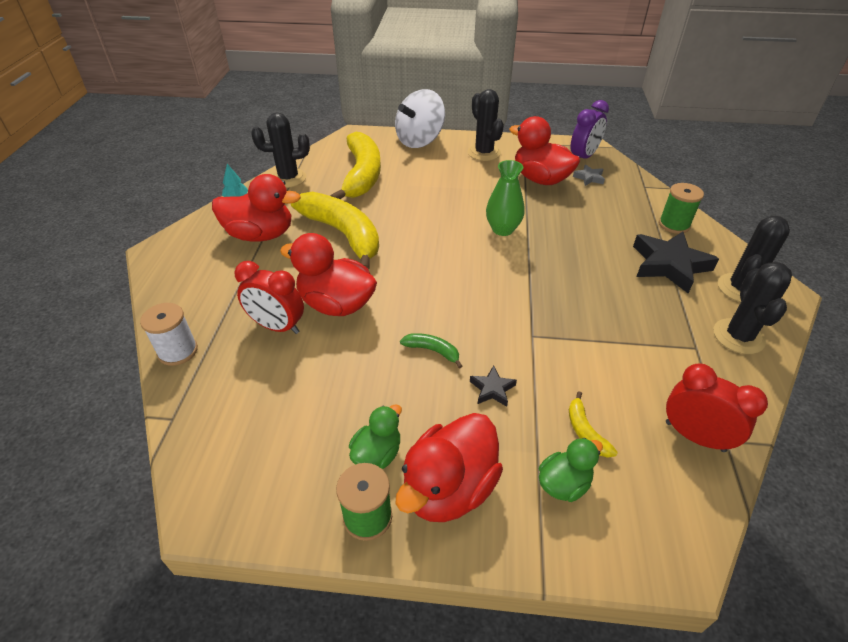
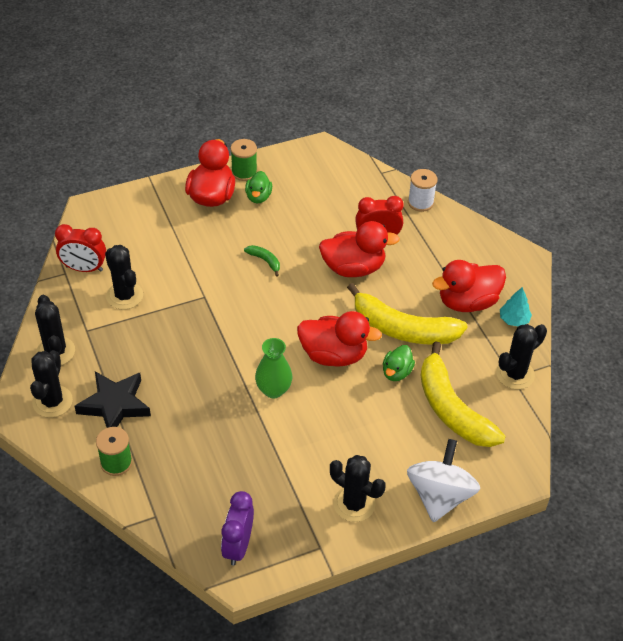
camera: 150 degrees right, 5 degrees up
(432, 351) = (265, 261): green banana -> green banana turned 135 degrees counterclockwise
(492, 389) = (214, 251): black star -> none
(540, 179) = (270, 480): red duck -> red duck (333, 355)
(563, 484) = (153, 219): green duck -> green duck (396, 372)
(585, 431) = (149, 248): yellow banana -> none
(589, 178) = (219, 506): grey star -> none
(638, 373) = (124, 296): none -> black cactus

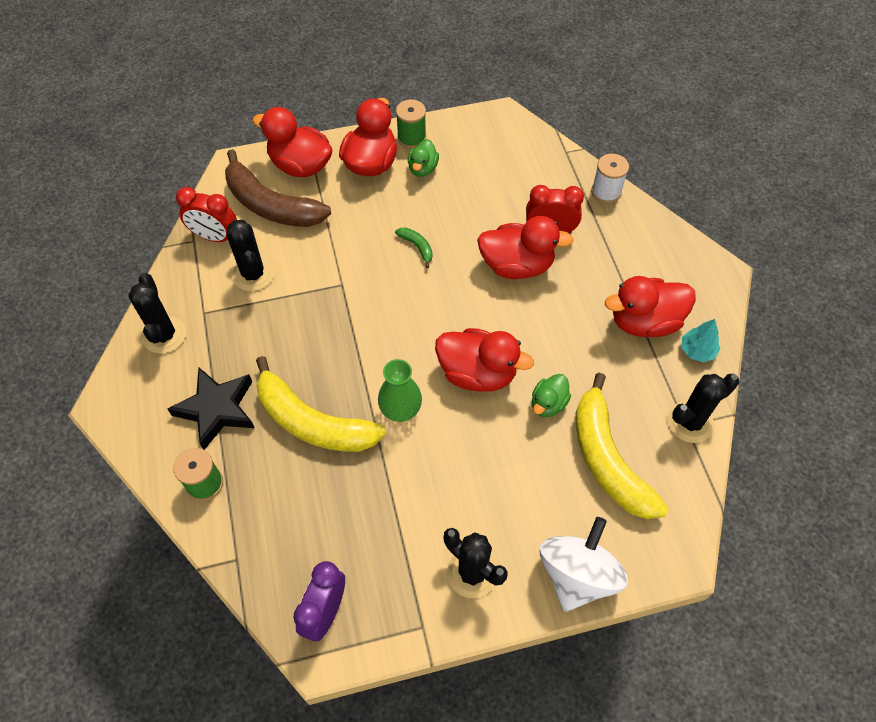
camera: 10 degrees right, 10 degrees up
(52, 401) = (148, 397): black cactus -> none
(129, 238) = (271, 205): none -> brown banana
(149, 203) = (300, 165): none -> red duck
(403, 329) = (563, 348): yellow banana -> yellow banana (313, 422)

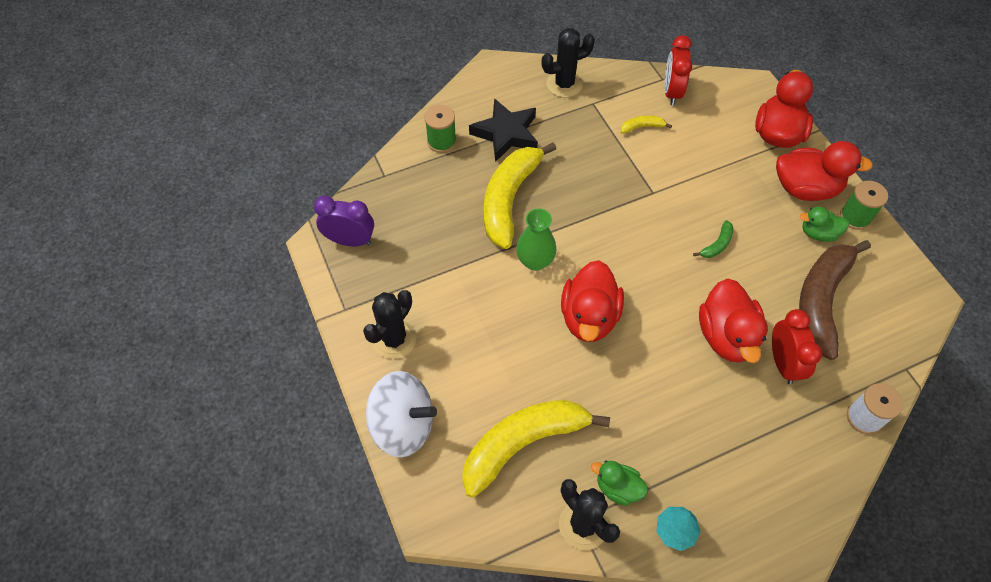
camera: 80 degrees right, 0 degrees up
(253, 274) = (642, 127): black cactus -> yellow banana
(271, 205) = (721, 122): brown banana -> brown banana (821, 301)
(548, 404) = (571, 383): green duck -> green duck (618, 488)
(644, 322) = (696, 471): red duck -> none

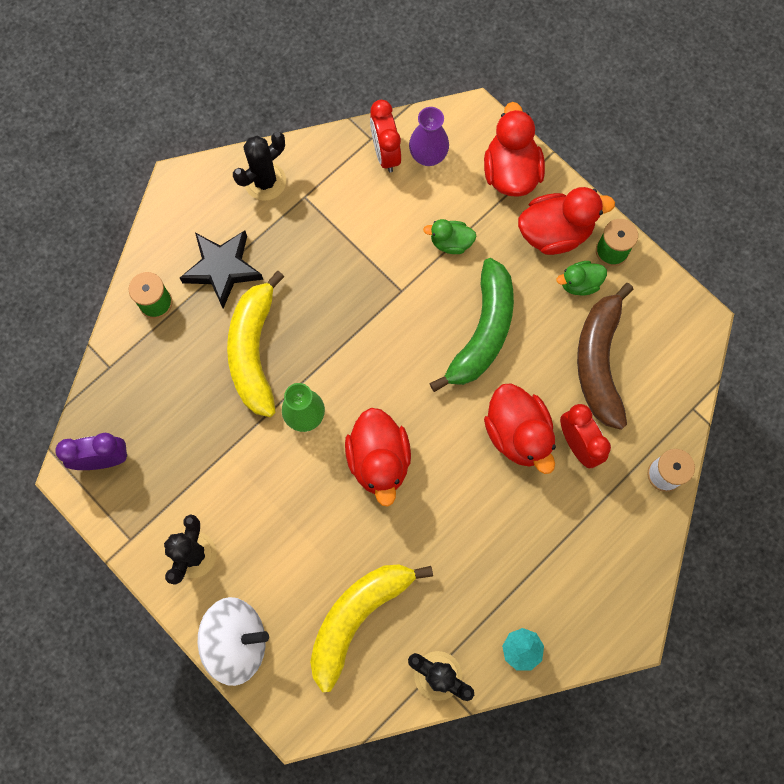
camera: 20 degrees left, 15 degrees up
(618, 488) = (458, 628): green duck -> green duck (450, 242)
(642, 127) = (366, 211): yellow banana -> none
(707, 103) = (428, 156): none -> purple vase
(717, 244) = (482, 332): green banana -> green banana, size x2.46

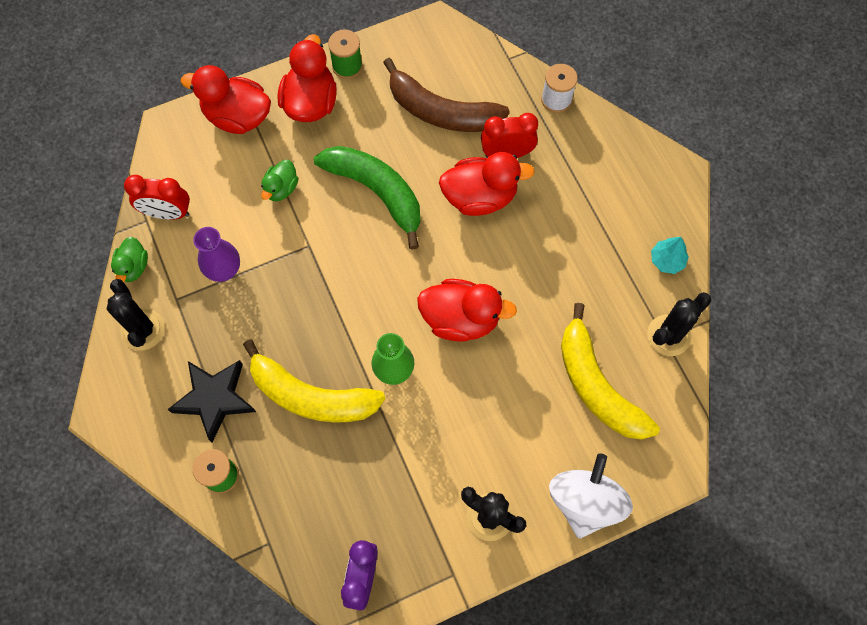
camera: 70 degrees left, 5 degrees down
(428, 156) = (188, 178): purple vase -> purple vase (224, 270)
(579, 283) = (365, 101): green duck -> green duck (133, 267)

